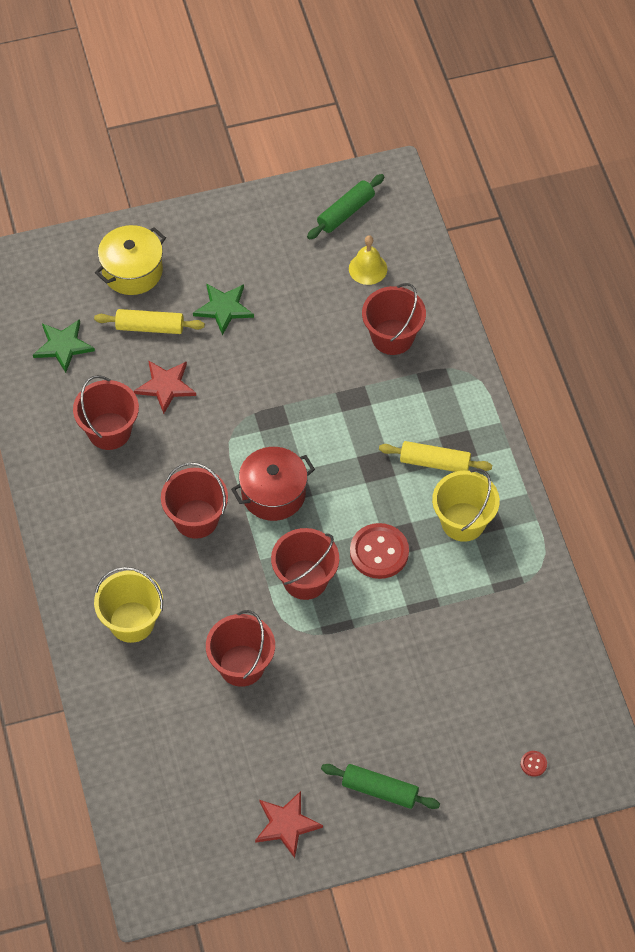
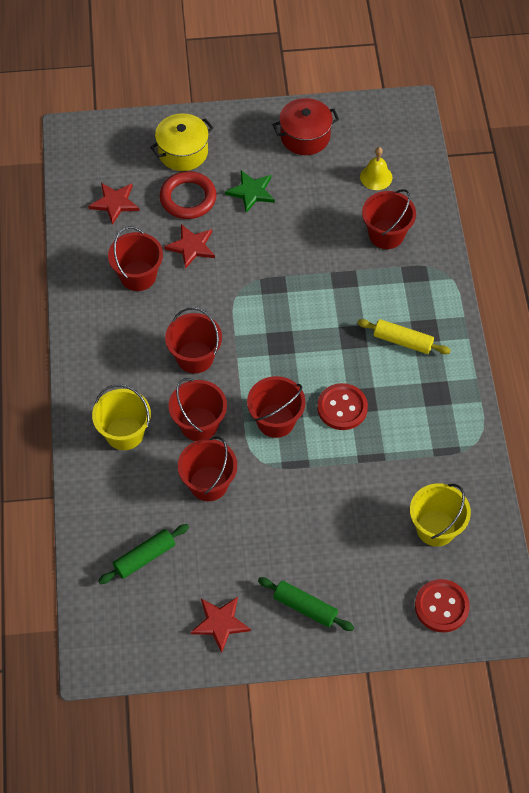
camera: 10 degrees right, 0 degrees up
(63, 346) = (115, 203): green star -> red star
(150, 327) = (188, 198): yellow rolling pin -> red ring
(217, 597) = (199, 424): none -> red bucket
(273, 494) = (263, 346): red pot -> red pot (305, 136)
(345, 212) = (366, 130): green rolling pin -> green rolling pin (144, 557)
(463, 522) = (418, 393): yellow bucket -> yellow bucket (436, 528)
(533, 764) = (441, 606): red button -> red button, size x2.35

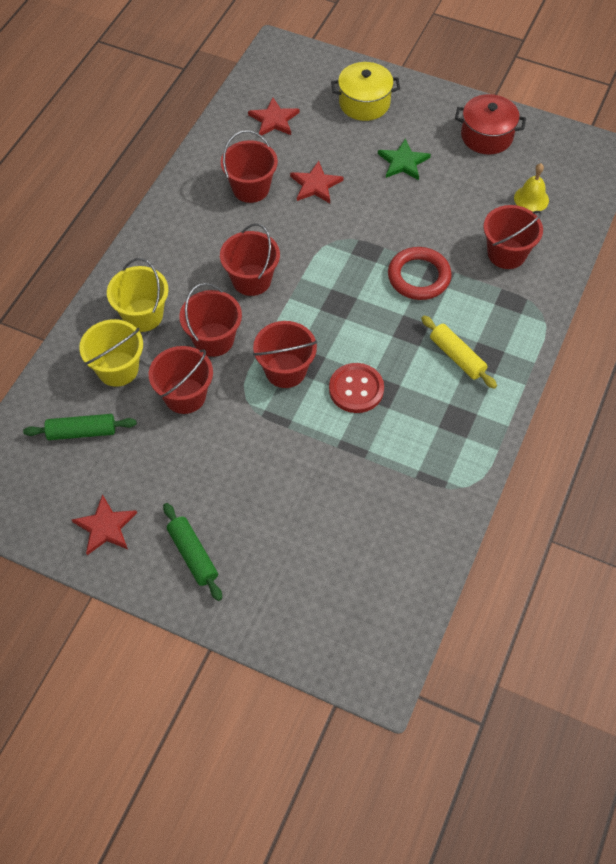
camera: 30 degrees right, 0 degrees up
(188, 198) = (341, 143): red ring -> red ring (419, 277)
(436, 528) = (370, 547): yellow bucket -> yellow bucket (118, 369)
(441, 606) = (324, 626): red button -> none

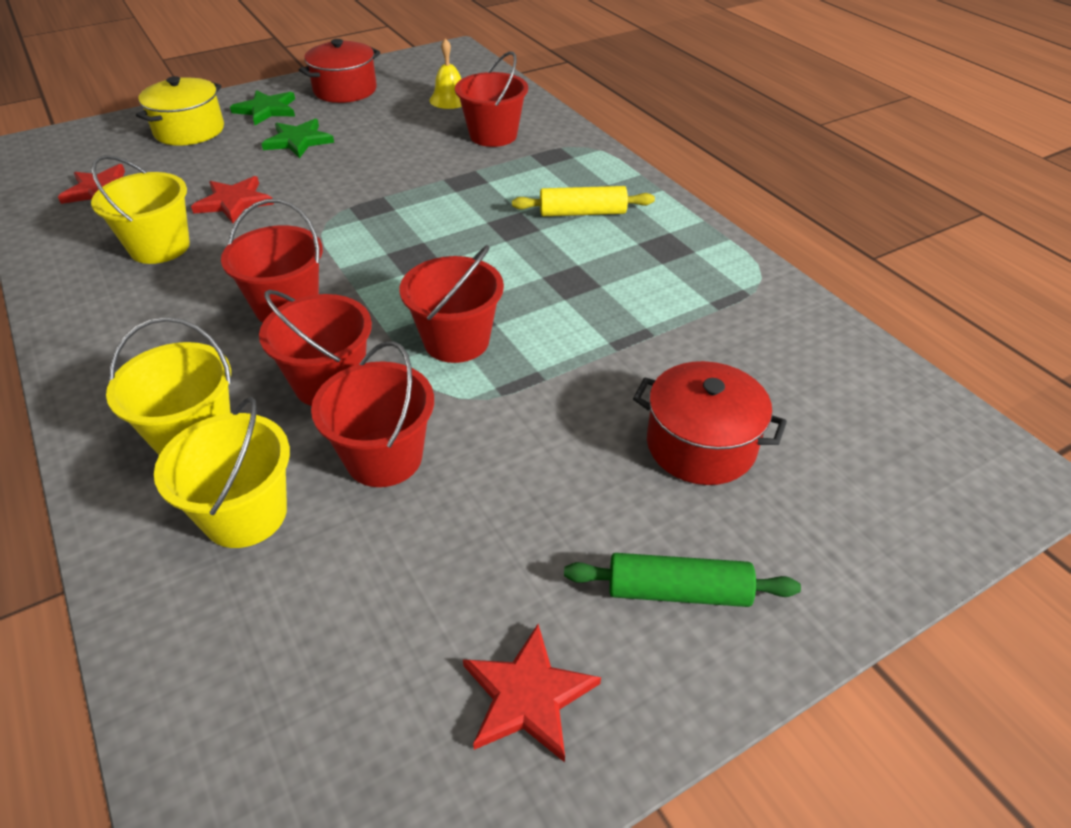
camera: 55 degrees left, 15 degrees down
(82, 432) = (304, 629): green rolling pin -> none
(251, 188) = (160, 247): red bucket -> yellow bucket
(292, 521) = (700, 445): none -> red pot
(356, 389) = (548, 297): red button -> none
(419, 277) = (451, 192): red ring -> none
(423, 118) = (267, 110): none -> green star

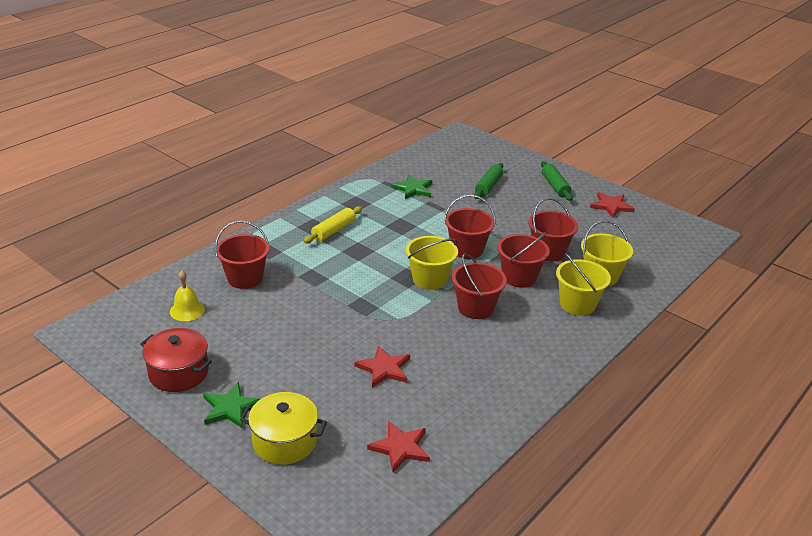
camera: 110 degrees left, 10 degrees down
(160, 247) = (452, 380): yellow bucket -> yellow bucket (429, 279)
(298, 141) = (283, 368): green star -> green star (413, 189)
(582, 213) = (333, 231): yellow rolling pin -> yellow rolling pin turned 60 degrees clockwise
(700, 445) = (488, 186): red pot -> green rolling pin

